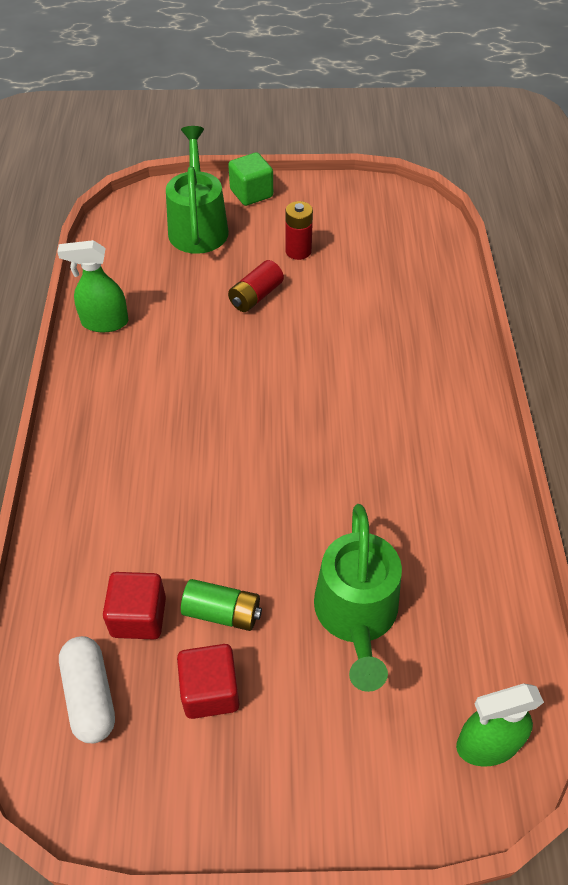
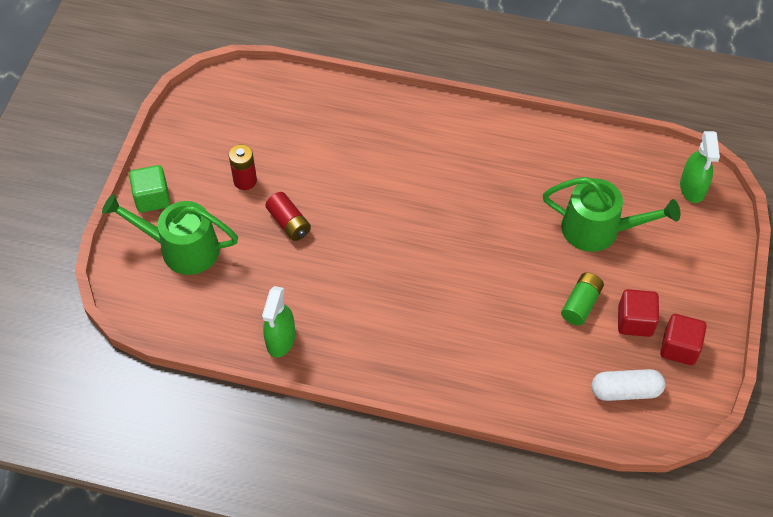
camera: 75 degrees left, 5 degrees up
(138, 616) = (573, 354): red cube -> red cube (679, 347)

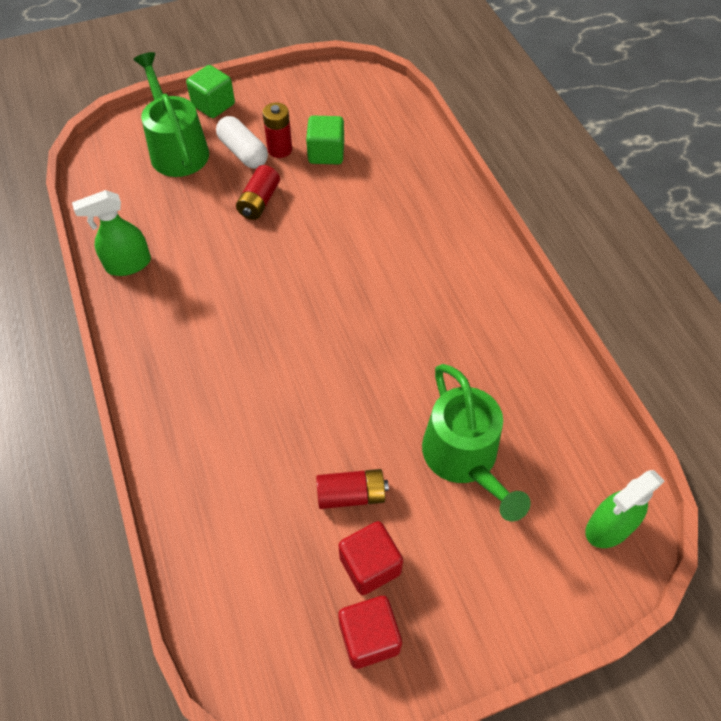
camera: 55 degrees right, 0 degrees up
(276, 154) = (326, 153): none -> green cube
(581, 304) = (351, 494): green battery -> red battery
(625, 391) = (267, 607): white capsule -> white capsule (243, 152)

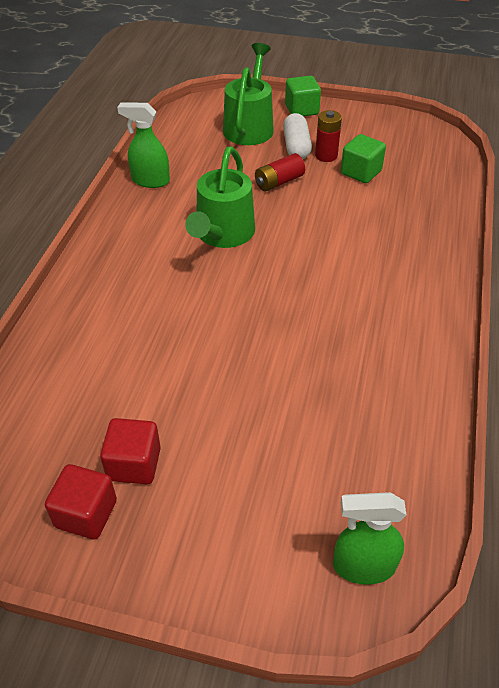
camera: 35 degrees right, 10 degrees down
(351, 494) = (166, 407): red battery -> none
(464, 458) = (280, 434): green watering can -> green watering can (223, 234)

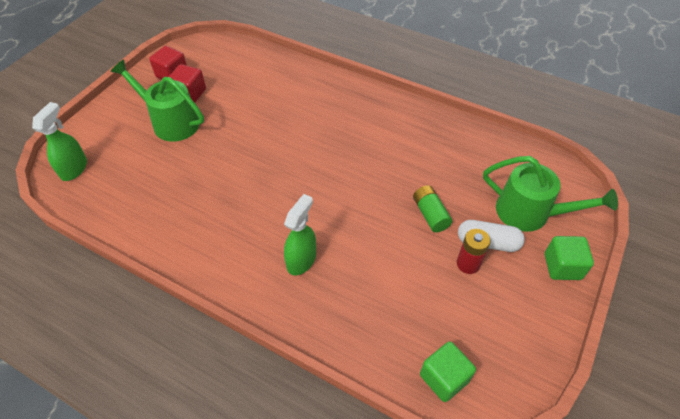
camera: 105 degrees right, 5 degrees up
(150, 181) = (449, 131): green spray bottle -> green spray bottle (301, 260)
(223, 234) = (368, 162): green watering can -> green watering can (171, 122)
(279, 182) = (430, 214): red battery -> green battery
(361, 172) = (433, 285): green cube -> green cube (444, 378)

